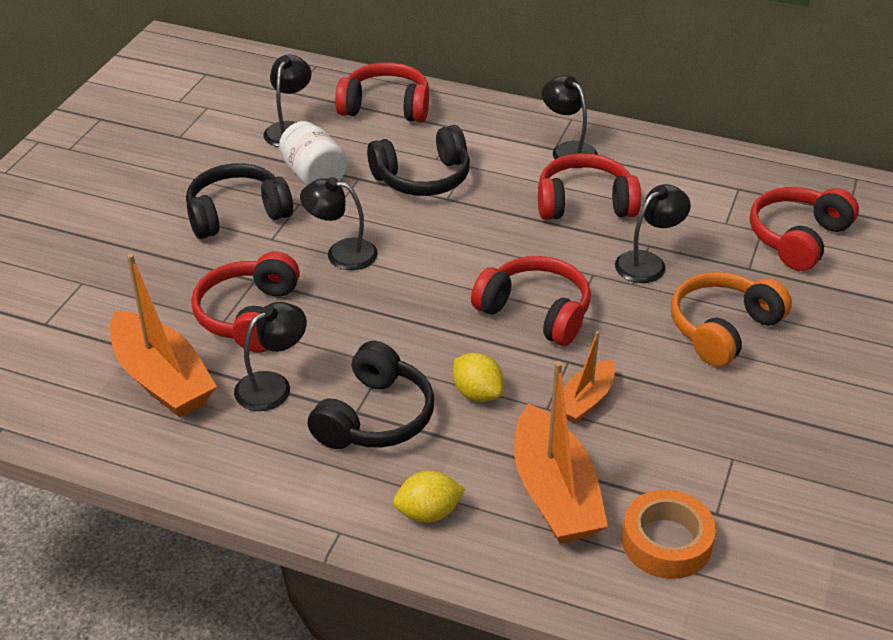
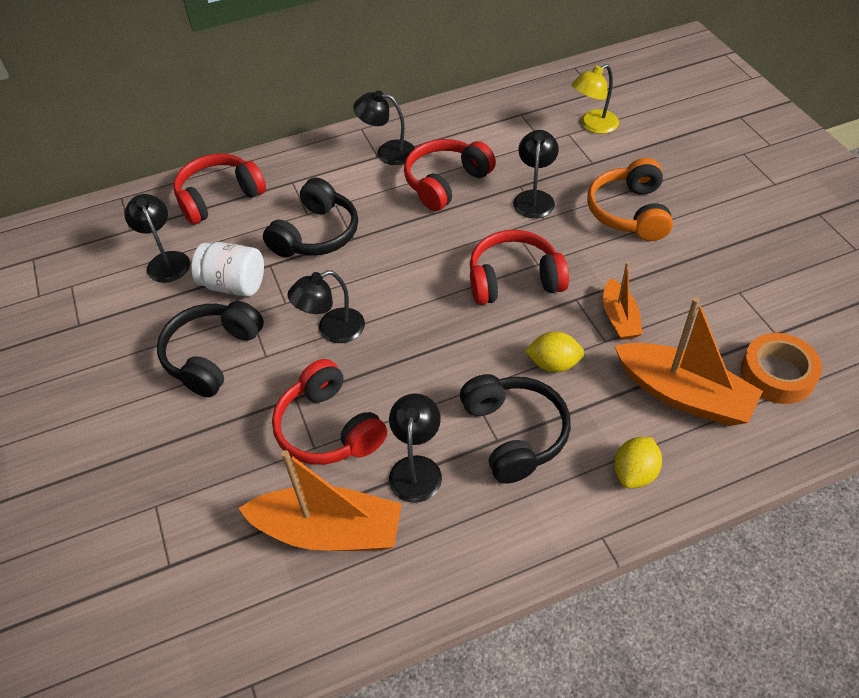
camera: 40 degrees left, 10 degrees up
(797, 238) = (593, 125): red headphones -> yellow lamp

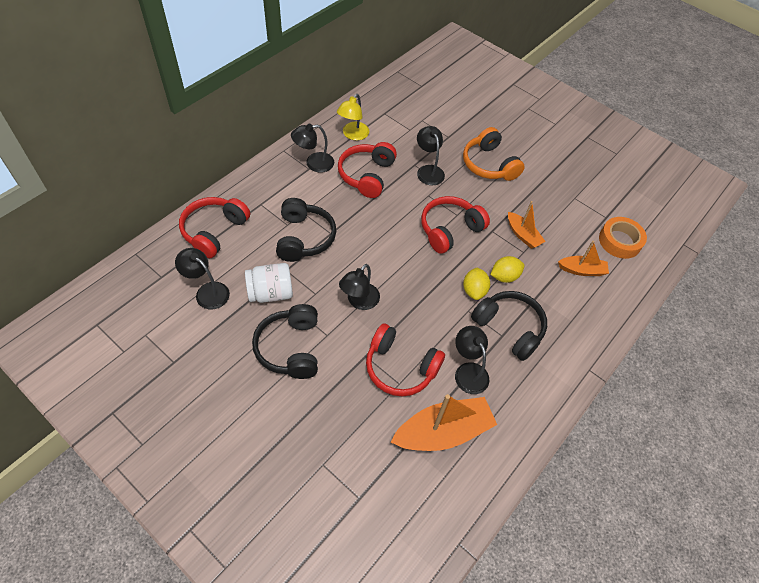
camera: 35 degrees left, 5 degrees up
(593, 125) = (433, 111): yellow lamp -> yellow lamp (353, 135)
(634, 473) = (584, 326): yellow lemon -> yellow lemon (474, 290)
(683, 395) = (582, 270): orange boat -> orange boat, size x0.57

